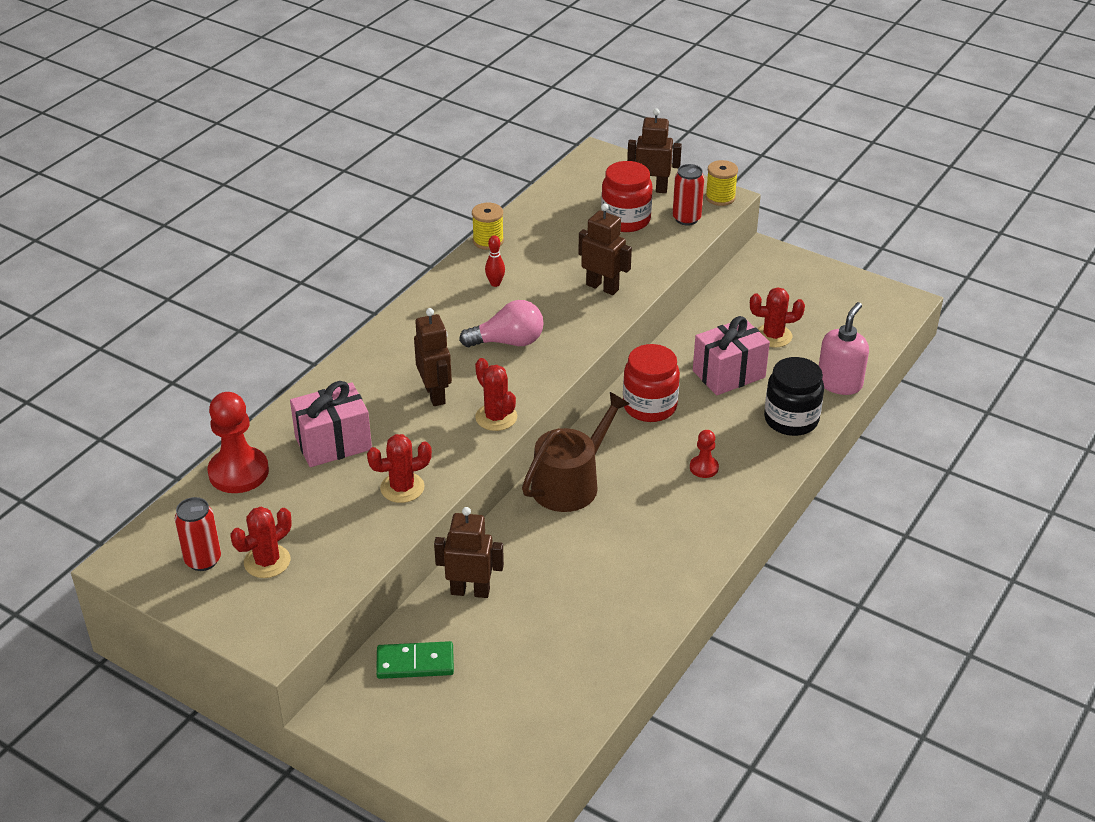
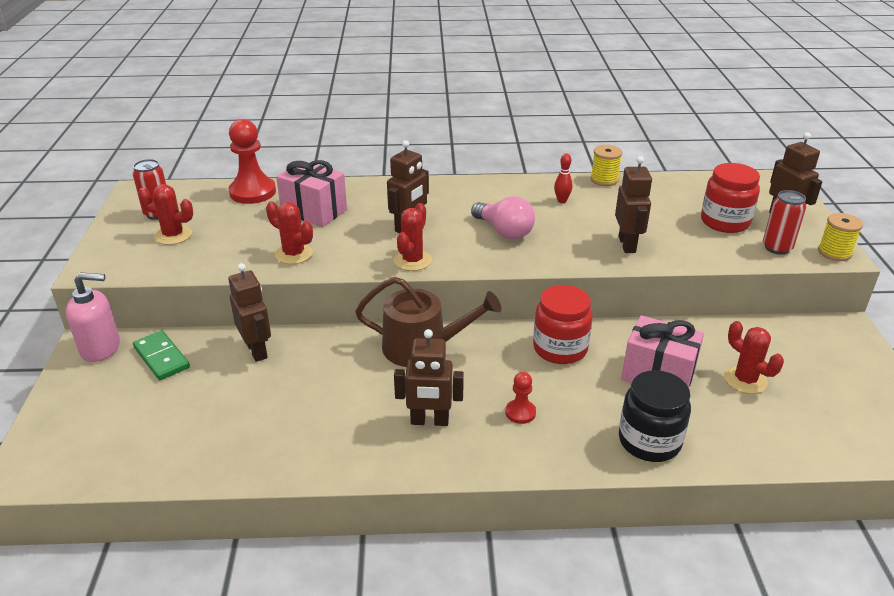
camera: 55 degrees right, 5 degrees down
(668, 522) = (429, 421): none -> brown robot
(839, 383) = (744, 453): pink soap dispenser -> pink soap dispenser (101, 348)

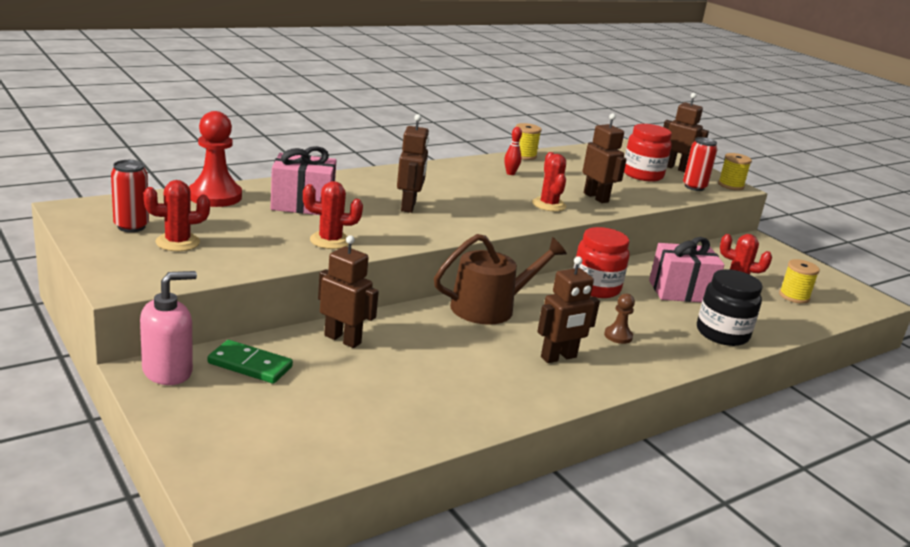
camera: 35 degrees left, 10 degrees down
(412, 260) = (446, 230): red cactus -> red cactus (549, 205)
(504, 231) = (493, 200): pink light bulb -> none
(520, 412) = (618, 336): red pawn -> brown pawn
(808, 415) = (794, 296): none -> yellow spool

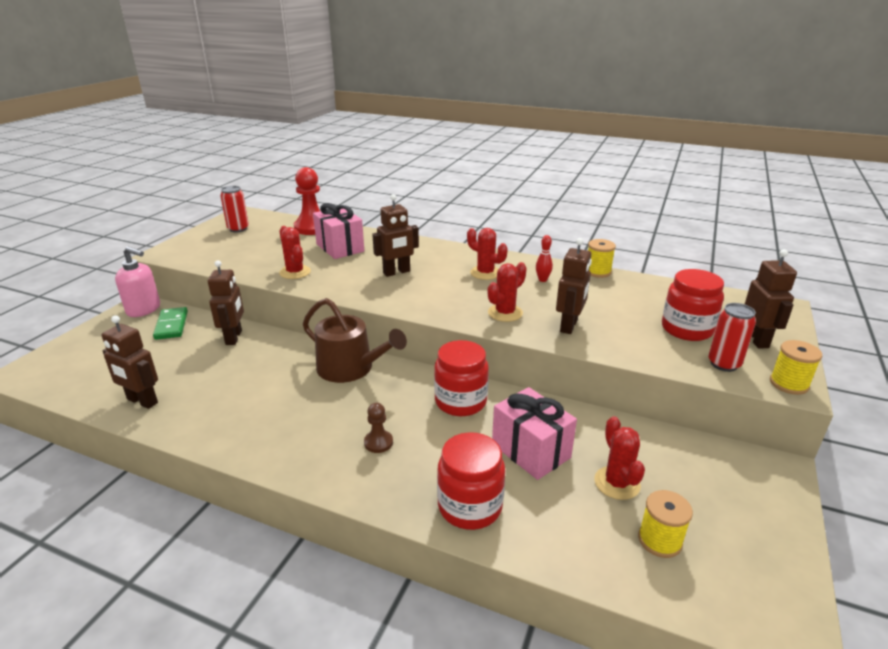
camera: 60 degrees right, 5 degrees up
(177, 242) = (232, 243): red cactus -> red cactus (485, 273)
(559, 357) = (301, 425): brown robot -> brown robot (142, 401)
(722, 334) = (470, 506): black jar -> red jar

